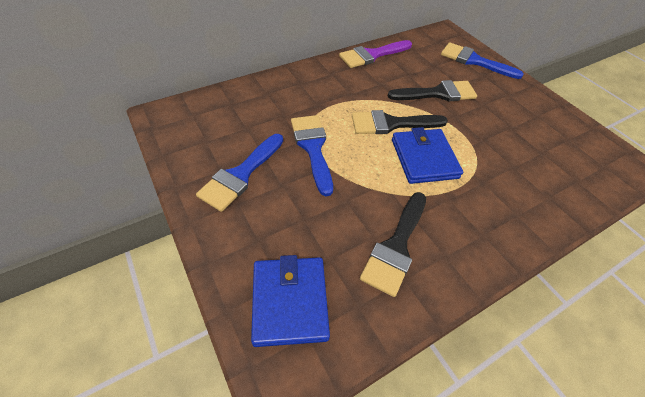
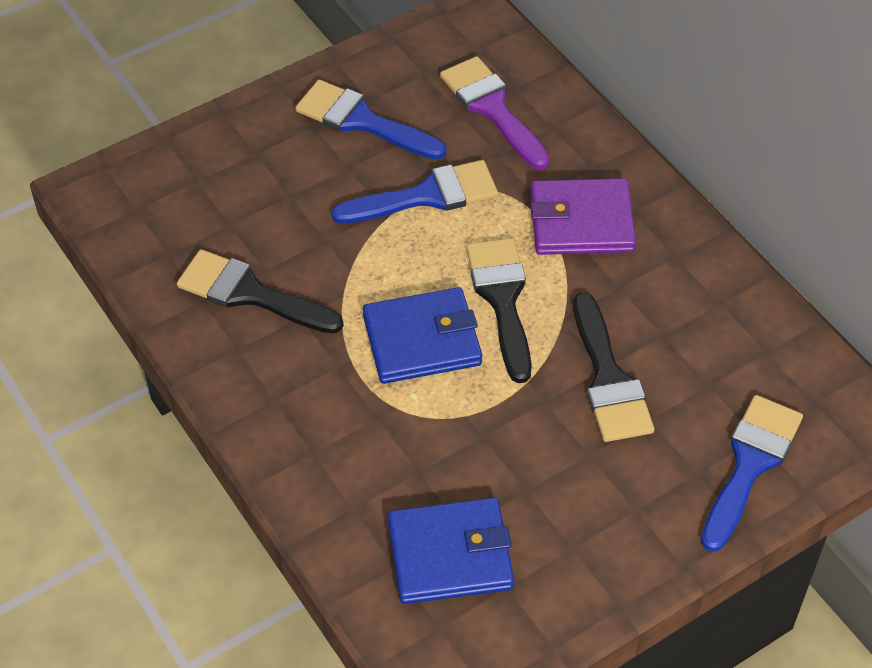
camera: 90 degrees right, 0 degrees up
(290, 302) = (173, 191): blue wallet -> blue wallet (450, 555)
(337, 90) = (581, 222): none -> purple wallet
(372, 55) = (716, 275): purple brush -> purple brush (492, 108)

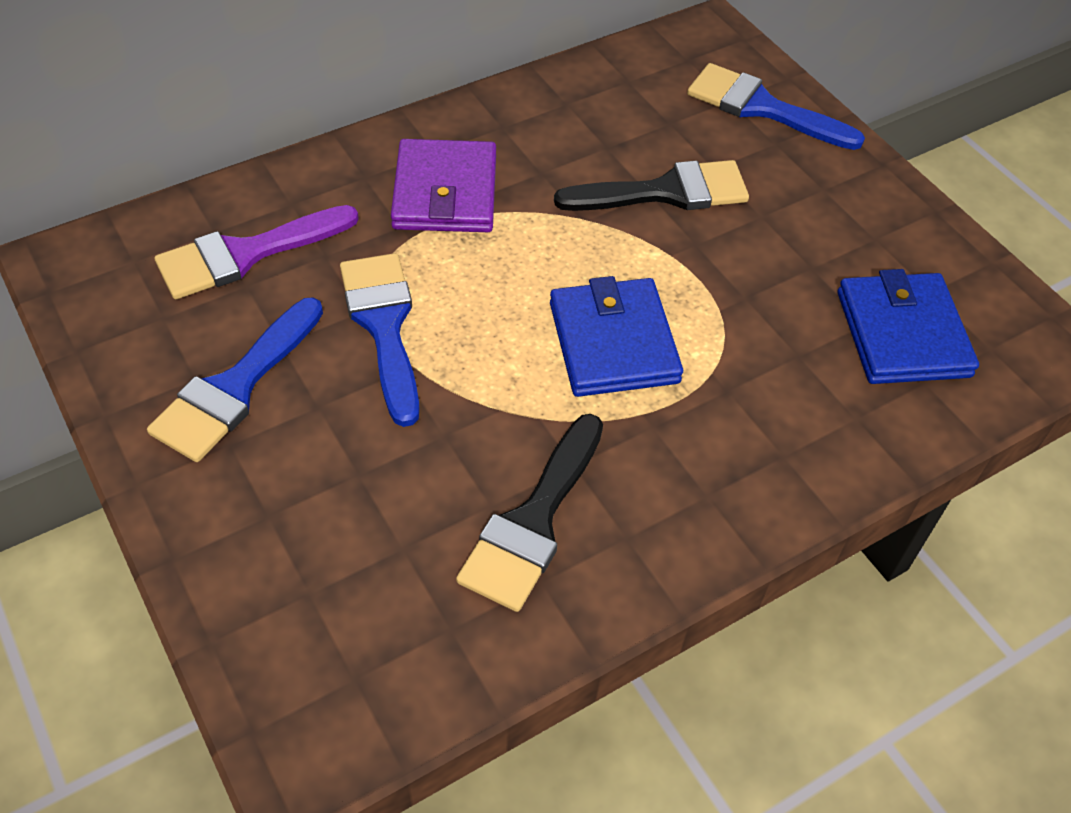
camera: 90 degrees left, 0 degrees up
(502, 299) = (554, 267): black brush -> none

